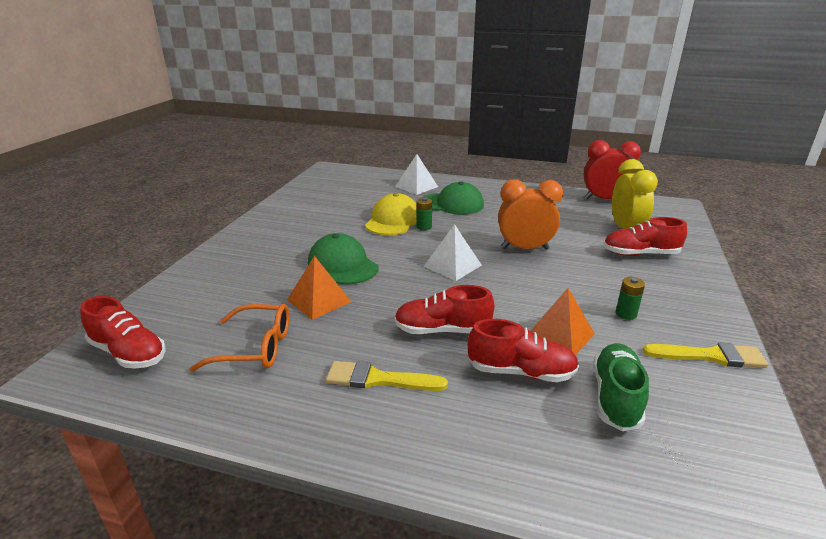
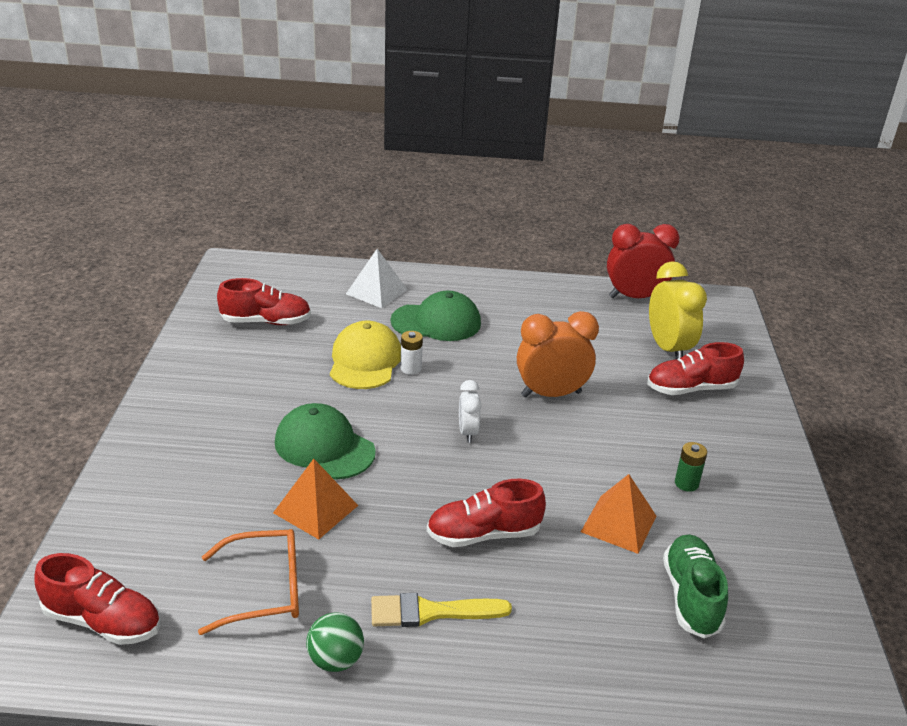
camera: 15 degrees left, 5 degrees up
(285, 404) = (335, 660): none -> green ball
(424, 227) = (411, 368): green battery -> white battery
(452, 265) = (468, 432): white pyramid -> white clock
(521, 372) = (586, 579): red shoe -> red shoe (266, 322)
(709, 356) = (779, 530): yellow brush -> none

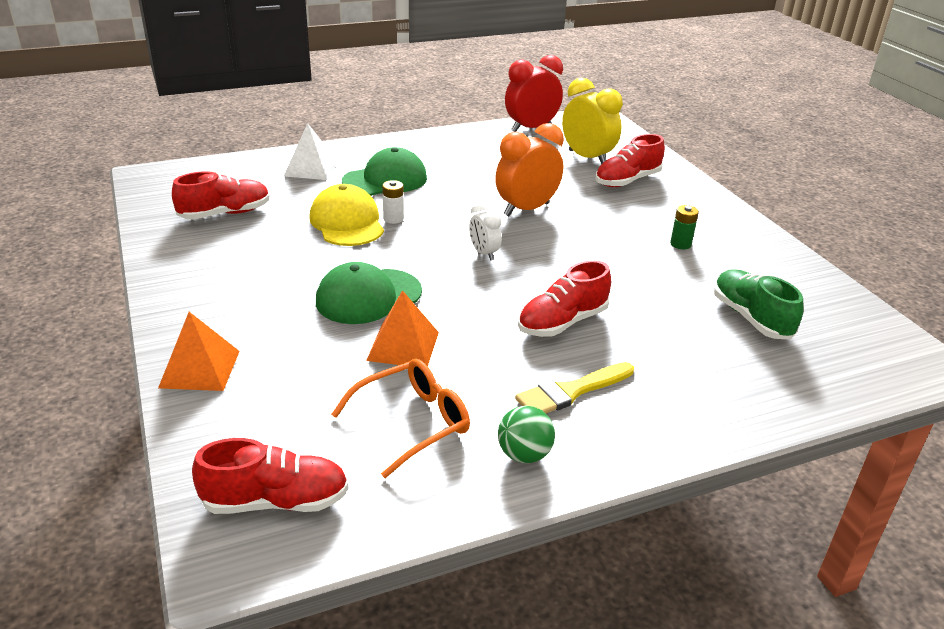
camera: 25 degrees left, 0 degrees up
(324, 447) = (368, 296): green cap -> green cap turned 45 degrees counterclockwise
(618, 523) = (657, 284): orange pyramid -> orange pyramid (199, 369)

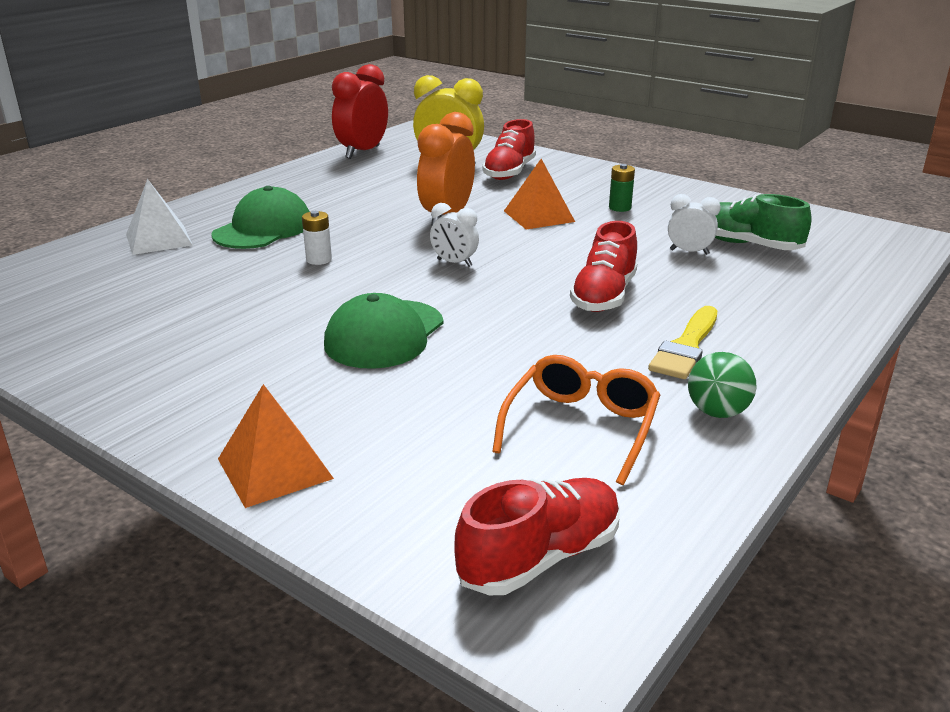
camera: 30 degrees left, 5 degrees down
(225, 214) = (101, 309): red shoe -> none
(347, 222) = (270, 276): yellow cap -> none
(403, 346) = (480, 365): orange pyramid -> orange pyramid (539, 216)
(687, 307) = (689, 252): none -> white clock

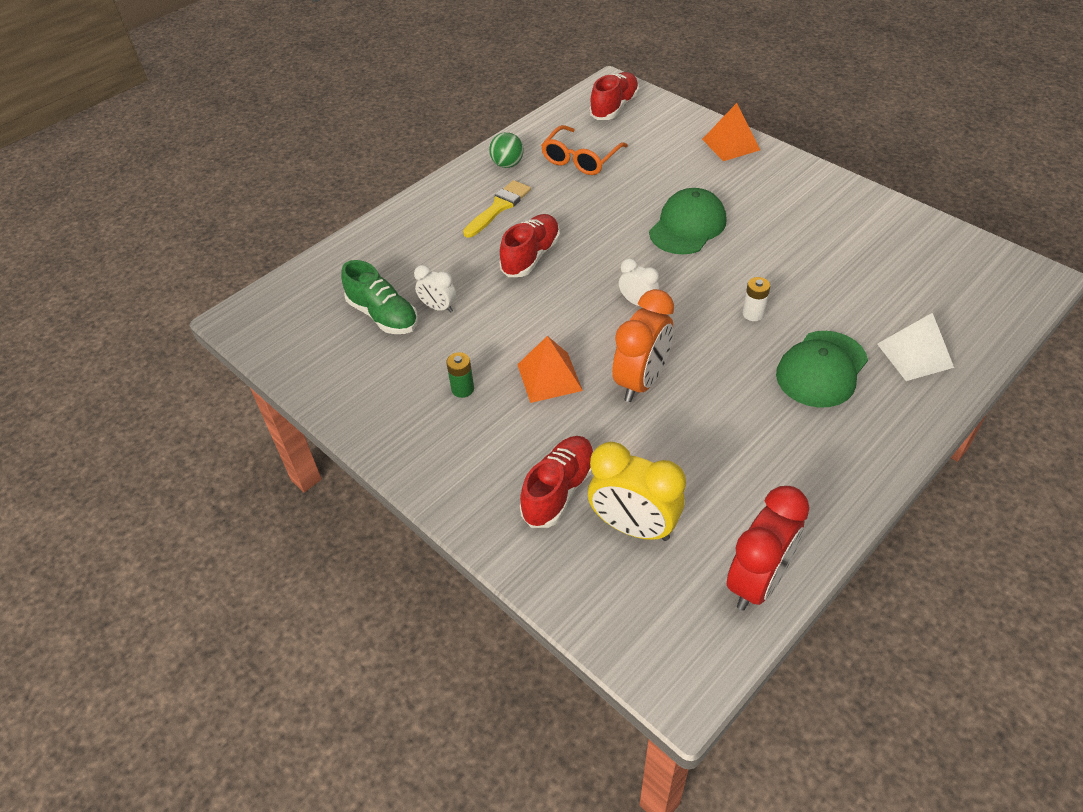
camera: 170 degrees left, 20 degrees up
(540, 557) = (614, 107): red shoe -> red shoe turned 150 degrees clockwise

